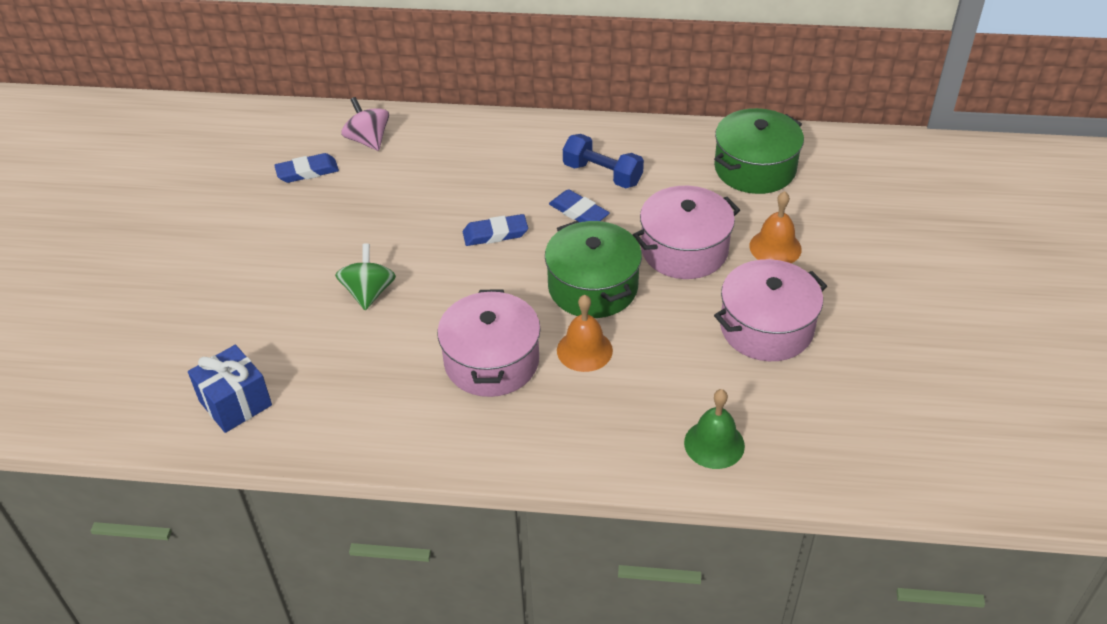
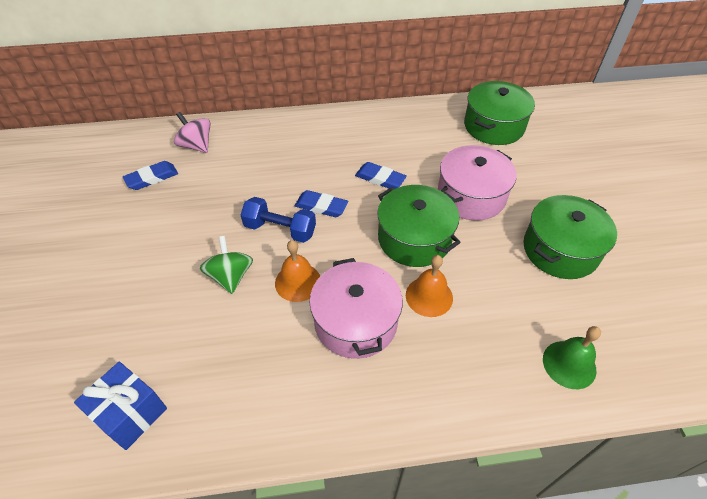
camera: 15 degrees left, 5 degrees up
(495, 234) = (321, 206): blue eraser -> blue eraser turned 45 degrees clockwise
(602, 174) = (387, 146): blue dumbbell -> blue dumbbell (280, 229)
(766, 328) = (560, 250): pink pot -> green pot
(775, 247) = (536, 183): orange bell -> orange bell (298, 282)

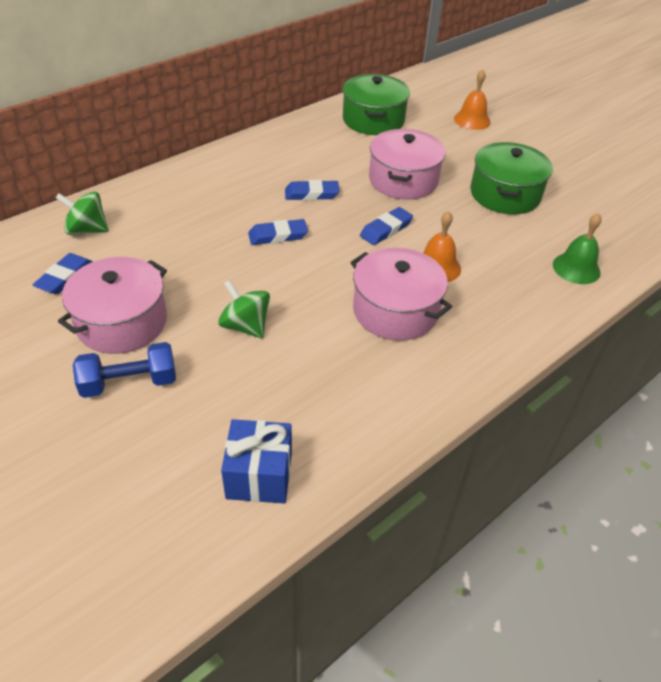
camera: 35 degrees left, 5 degrees down
(155, 231) = (122, 322): none -> pink pot
(196, 145) = (87, 230): pink spinning top -> green spinning top
(280, 229) = (256, 269): blue dumbbell -> blue dumbbell (129, 383)
(298, 282) = (315, 303): orange bell -> orange bell (472, 120)
(414, 238) = (386, 229): green pot -> blue eraser

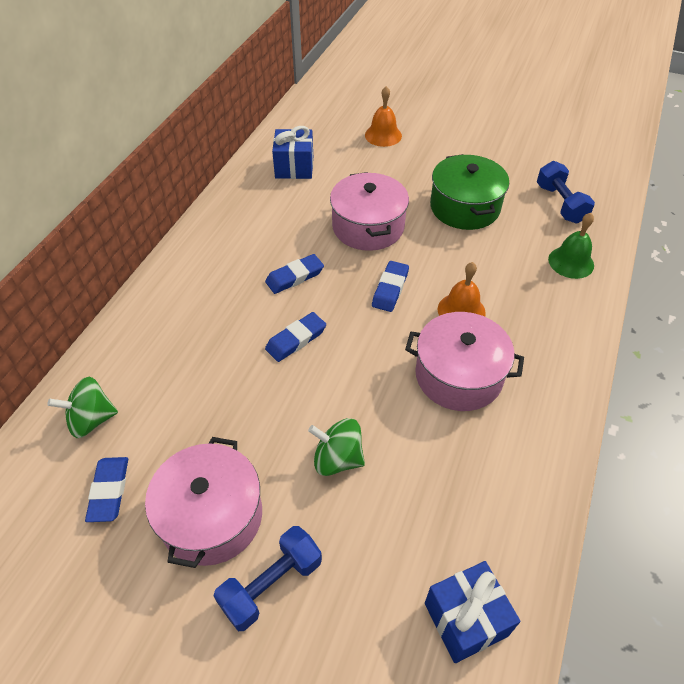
camera: 25 degrees left, 5 degrees up
(373, 120) = (294, 167): green pot -> blue gift
(604, 221) = (560, 204): none -> blue dumbbell

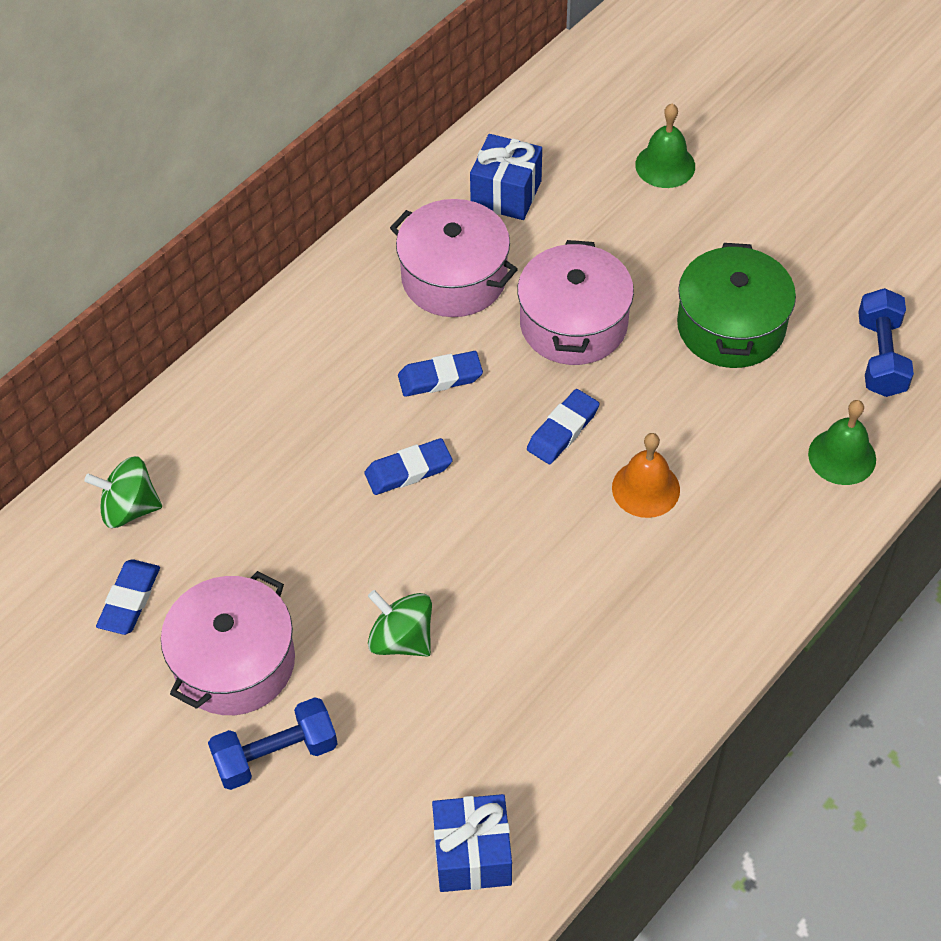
camera: 20 degrees right, 5 degrees up
(383, 135) = (665, 165): orange bell -> green bell
(458, 375) = (598, 577): pink pot -> pink pot (454, 277)

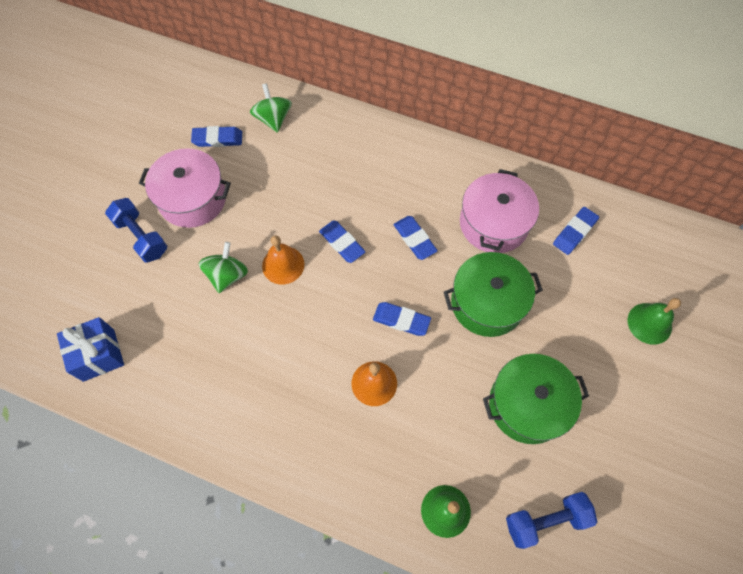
camera: 70 degrees right, 10 degrees up
(414, 557) = (283, 265): none -> orange bell
(506, 194) = (574, 232): blue gift -> blue eraser
(573, 323) = (487, 303): pink pot -> green pot

